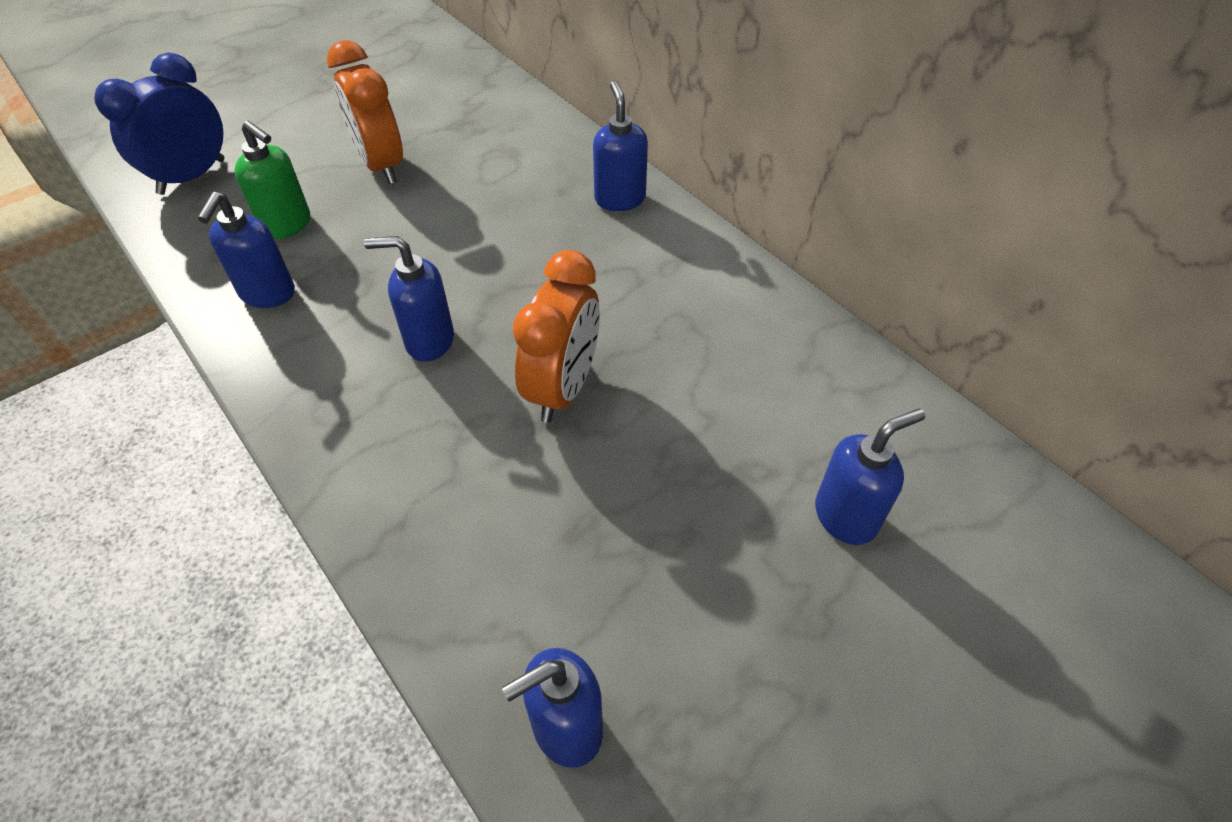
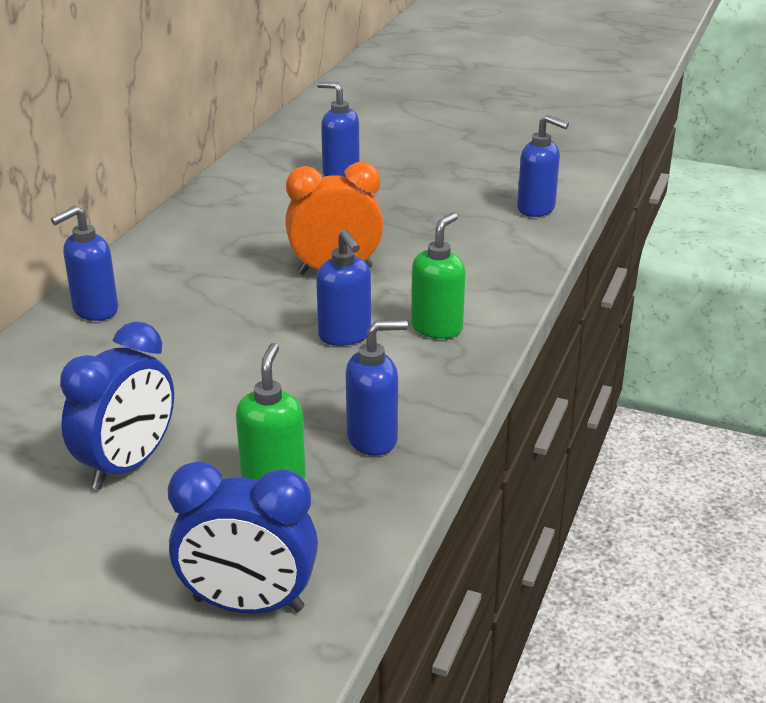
camera: 120 degrees left, 20 degrees down
(374, 419) = (437, 328): none -> green soap dispenser
(381, 165) = (128, 465): orange clock -> blue clock

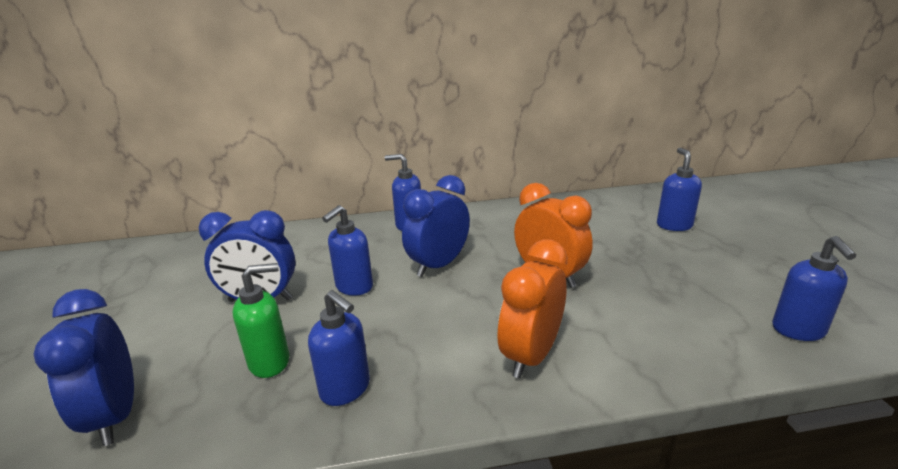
camera: 60 degrees right, 5 degrees down
(225, 322) = (438, 265): none -> blue clock
(345, 336) = (471, 316): blue soap dispenser -> blue soap dispenser (354, 287)
(437, 328) = (531, 356): green soap dispenser -> orange clock

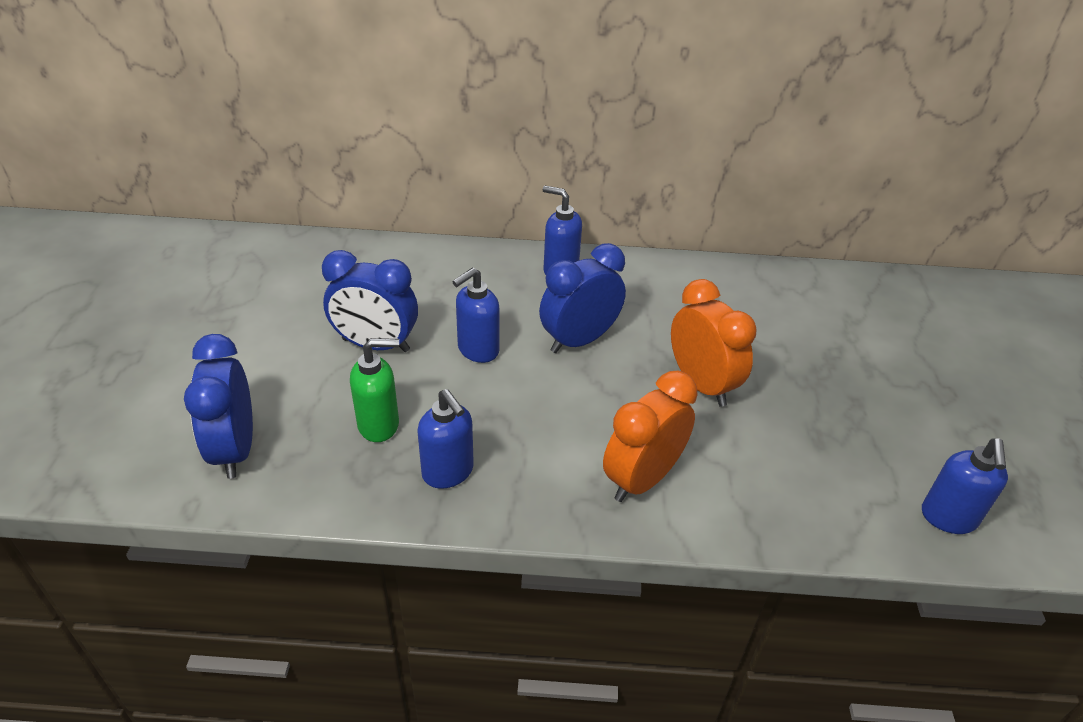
camera: 10 degrees right, 15 degrees up
(674, 225) = (891, 342): blue soap dispenser -> none

